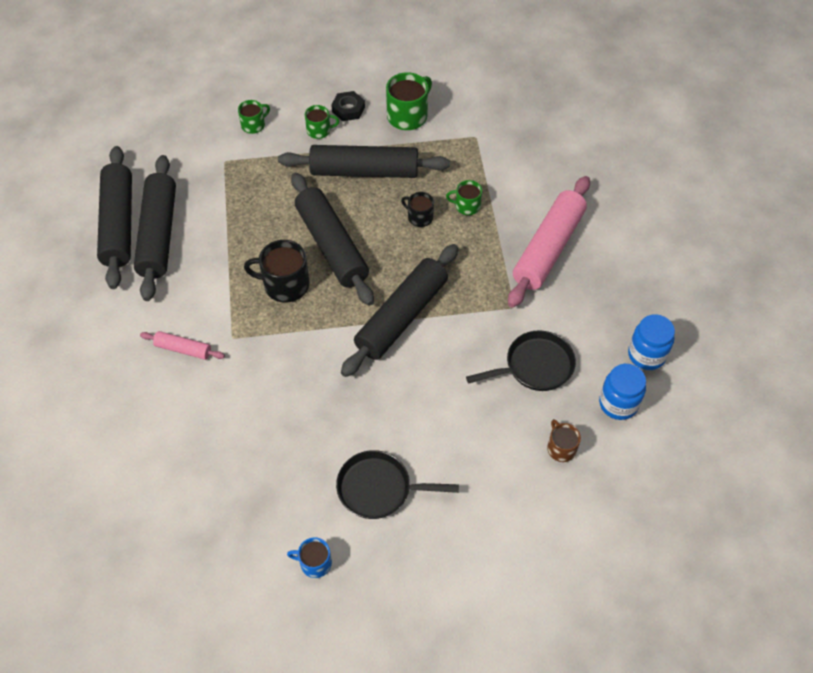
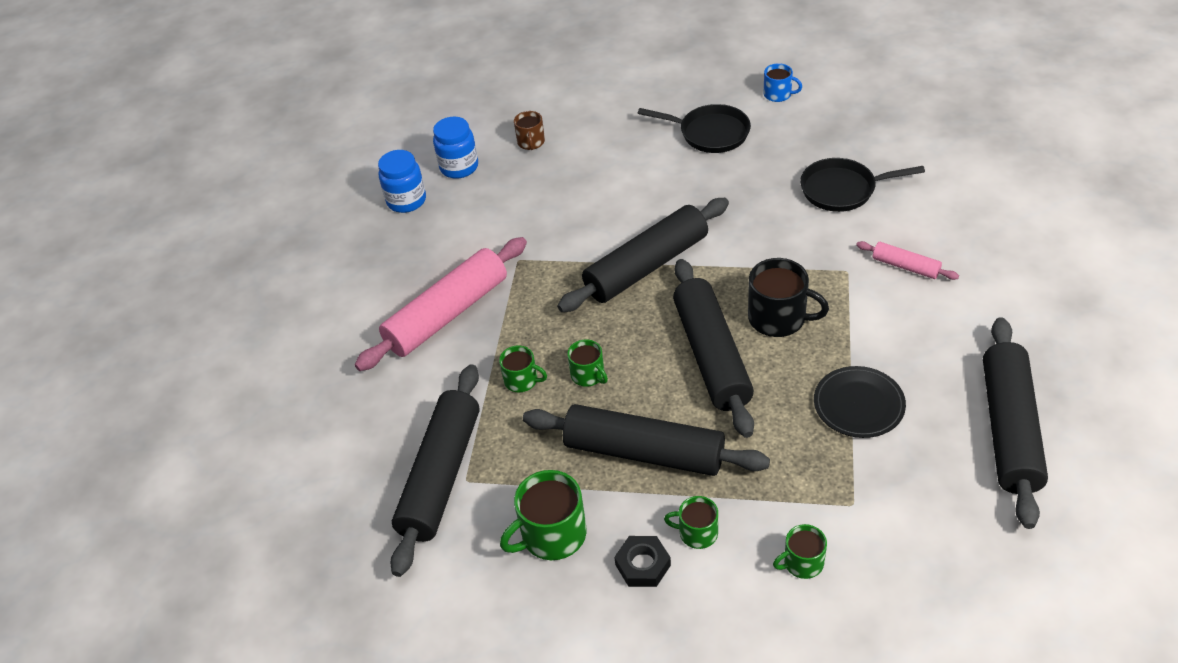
camera: 160 degrees left, 10 degrees down
(158, 234) = (949, 405): black rolling pin -> black rolling pin (441, 476)
(221, 225) = (858, 404): none -> black plate
(419, 217) = (588, 375): black mug -> green mug
(534, 366) = (523, 205): black pan -> black pan (843, 190)

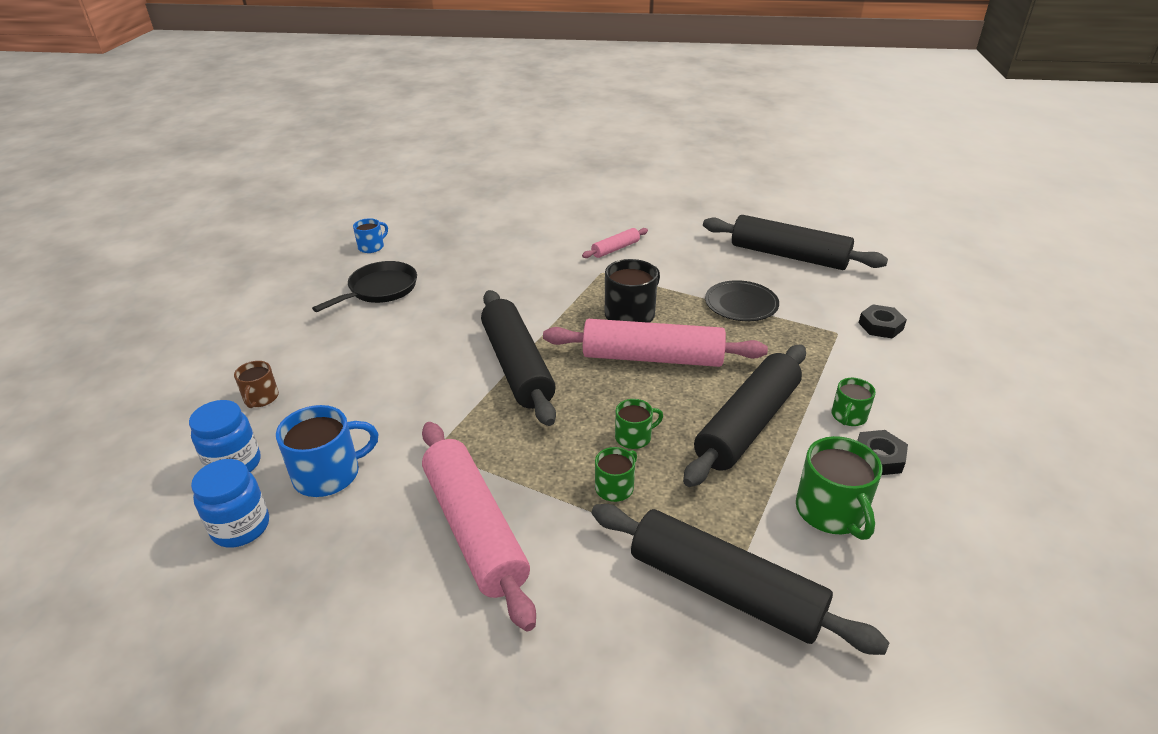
camera: 75 degrees left, 10 degrees down
(469, 216) = (328, 474): none -> blue mug
(531, 142) = (261, 398): brown mug -> brown mug turned 75 degrees clockwise
(711, 356) = (652, 358): black rolling pin -> pink rolling pin
(802, 562) = (889, 370): green mug -> none
(843, 190) = (513, 250): black pan -> none
(894, 546) = (880, 326): none -> black nut

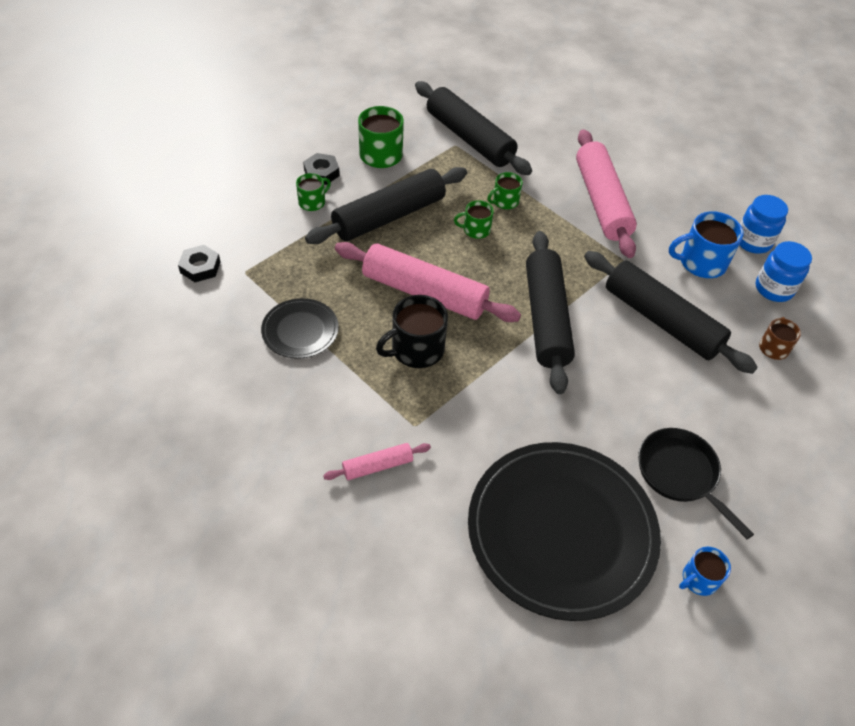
camera: 165 degrees left, 15 degrees up
(379, 290) = (680, 474): black pan -> black pan turned 90 degrees clockwise
(471, 248) = (561, 531): none -> black plate
(788, 256) = (187, 386): black rolling pin -> black rolling pin (661, 320)

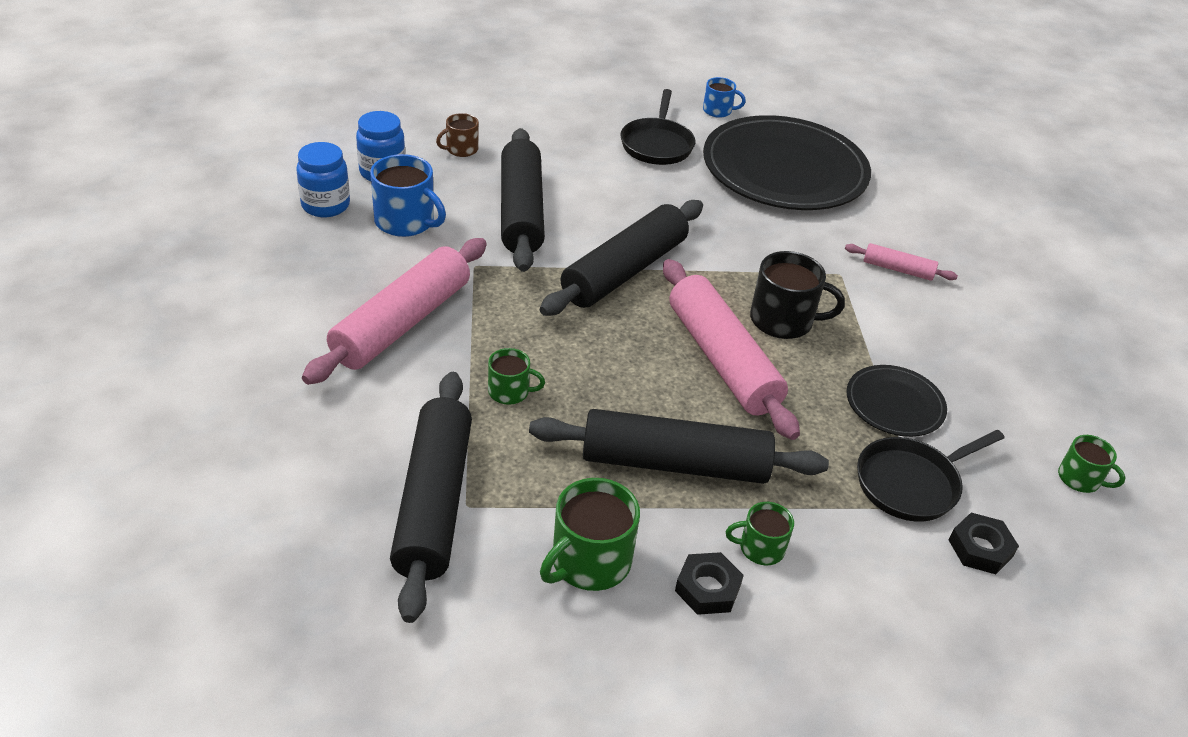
camera: 140 degrees left, 10 degrees down
(258, 282) = (912, 483): none -> black pan
(476, 230) = (587, 383): green mug -> green mug (1080, 479)

